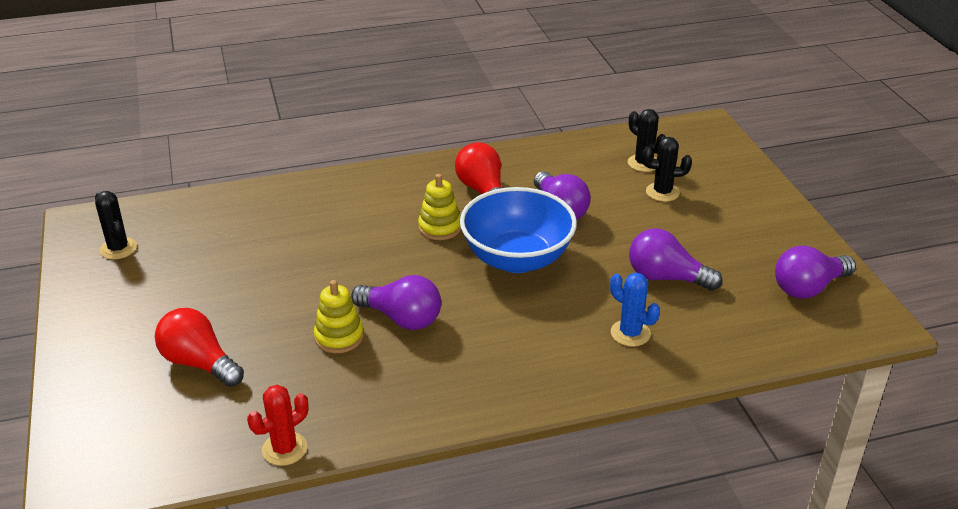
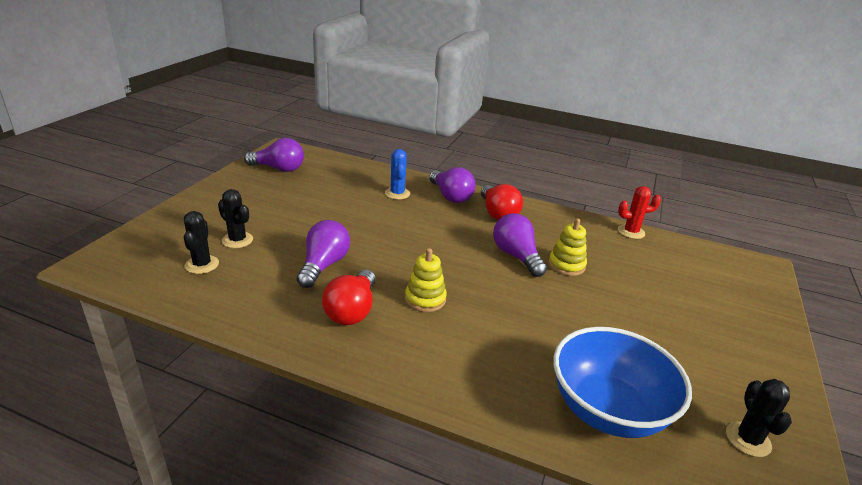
camera: 145 degrees left, 5 degrees down
(199, 363) = (673, 293): red light bulb -> red light bulb (498, 213)
(517, 258) = (401, 252): blue bowl -> blue bowl (607, 410)
(666, 277) = (334, 203): purple light bulb -> purple light bulb (450, 196)

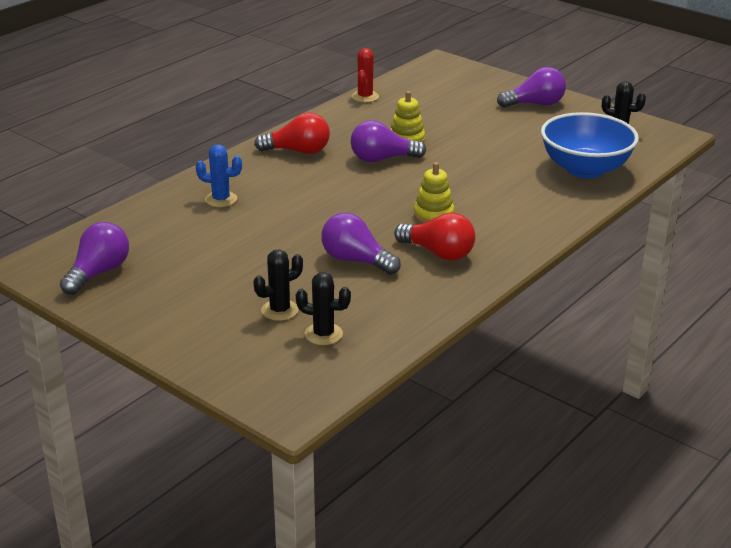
camera: 70 degrees left, 0 degrees up
(450, 196) = (246, 169): purple light bulb -> purple light bulb (535, 104)

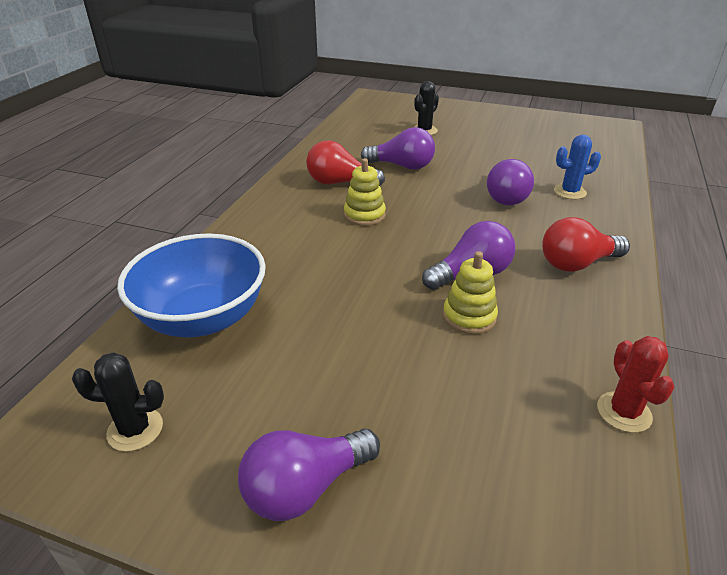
camera: 160 degrees right, 5 degrees up
(98, 273) = (566, 129): purple light bulb -> purple light bulb (505, 196)
(323, 334) = (385, 124): black cactus -> none

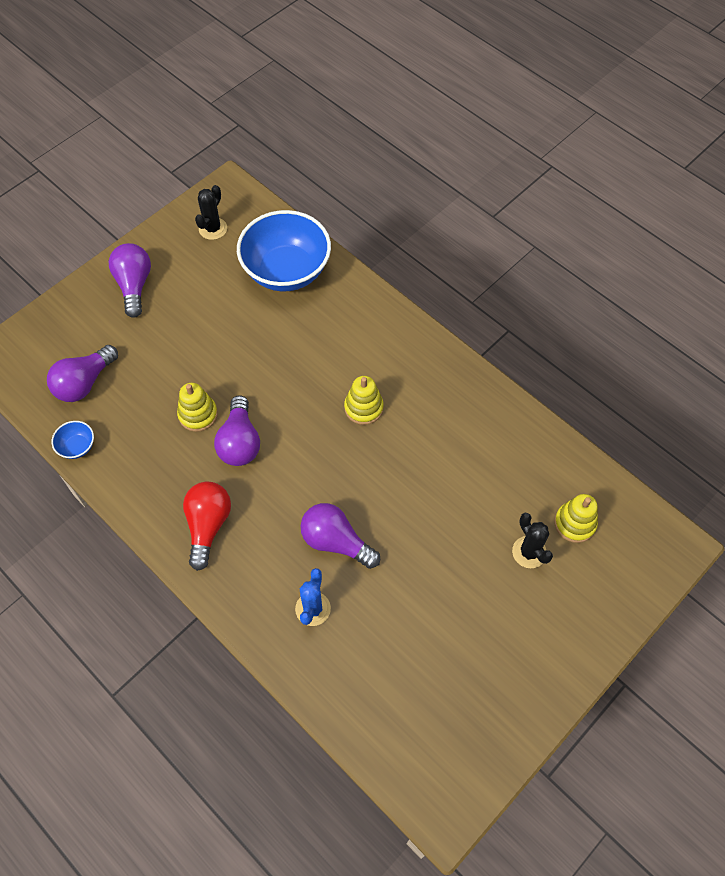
camera: 115 degrees right, 25 degrees up
(340, 183) = (434, 412): red light bulb -> none
(387, 122) = (575, 523): none -> yellow stacking toy
(402, 166) = (444, 482): purple light bulb -> purple light bulb (84, 383)
(624, 412) = (77, 447): red cactus -> blue bowl

